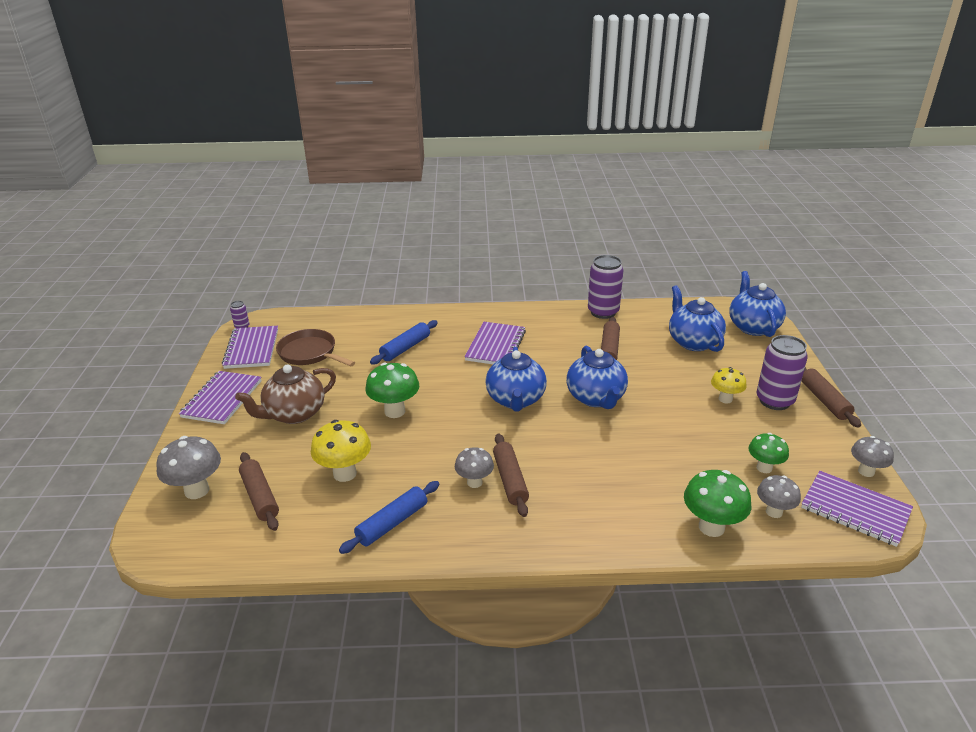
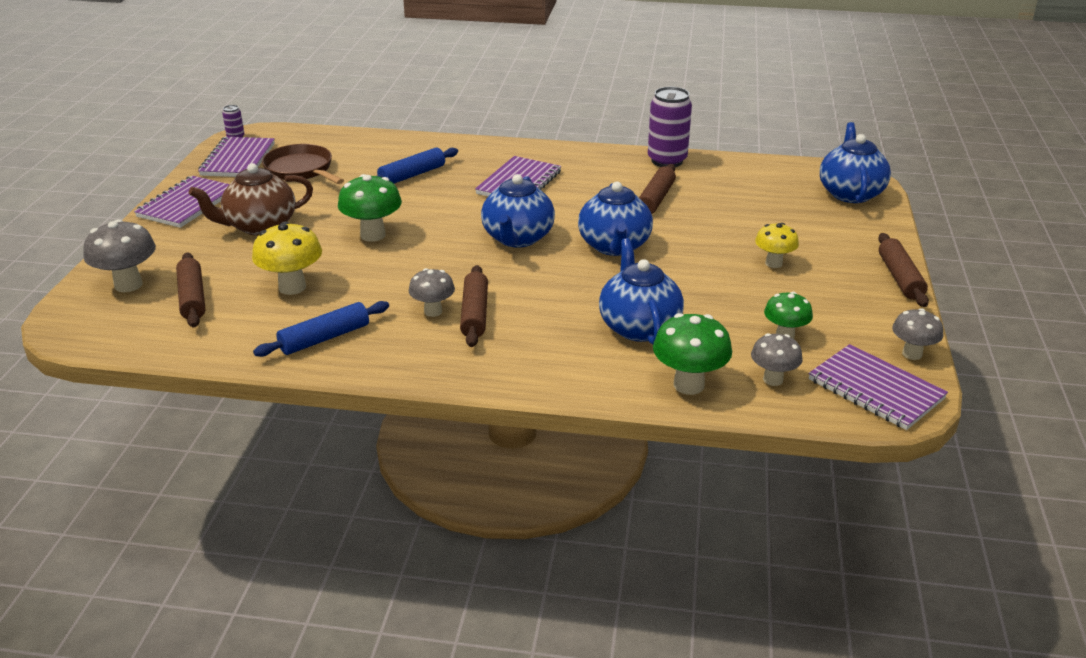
camera: 10 degrees right, 0 degrees up
(693, 342) = (764, 202): blue teapot -> blue teapot (638, 326)
(774, 401) = (835, 271): purple can -> none

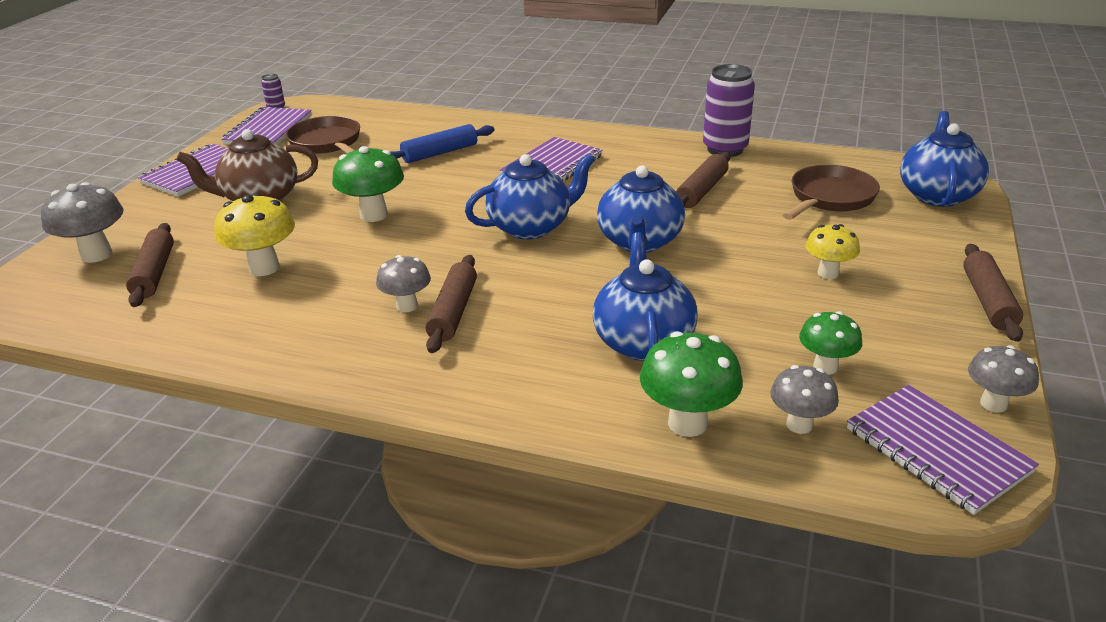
camera: 10 degrees right, 0 degrees up
(325, 338) = (274, 329): blue rolling pin -> none
(517, 238) = (531, 227): blue teapot -> blue teapot turned 135 degrees counterclockwise
(764, 200) = (829, 198): none -> brown pan

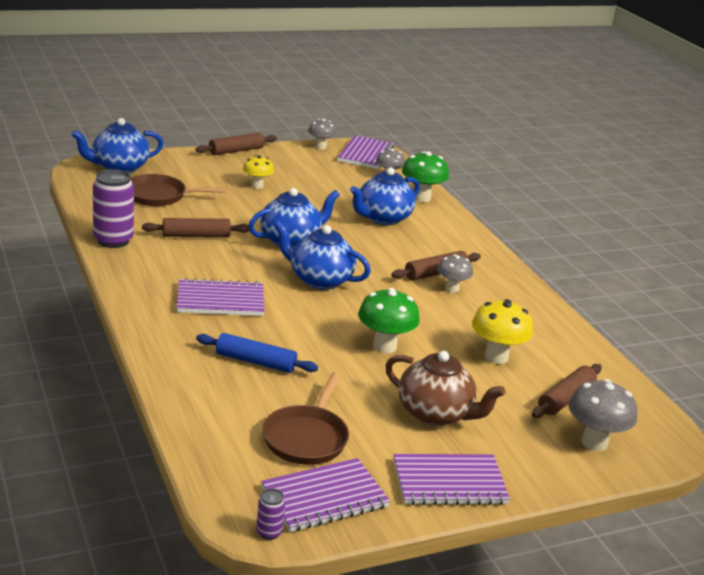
camera: 135 degrees left, 5 degrees down
(825, 367) = (341, 177): green mushroom -> none

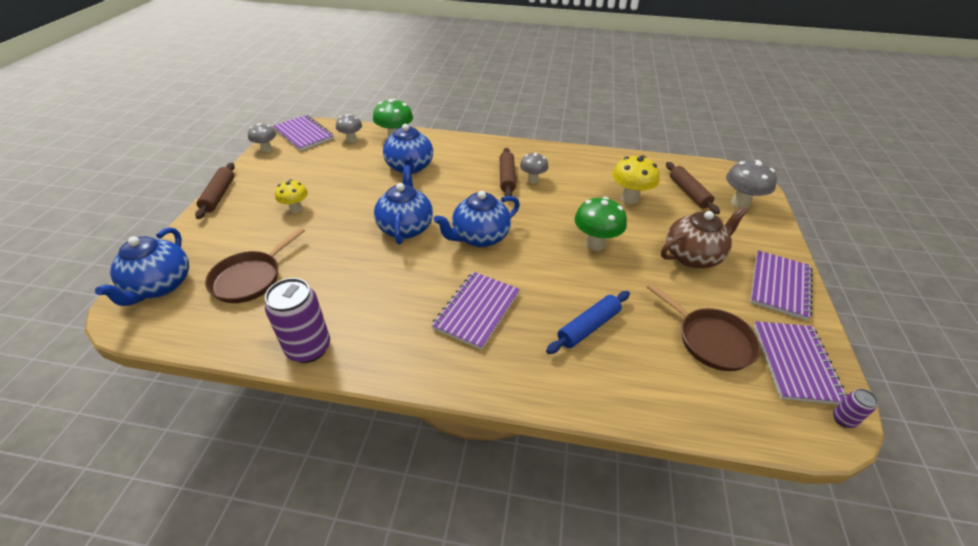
camera: 55 degrees left, 15 degrees up
(196, 235) = (350, 282): brown rolling pin -> none

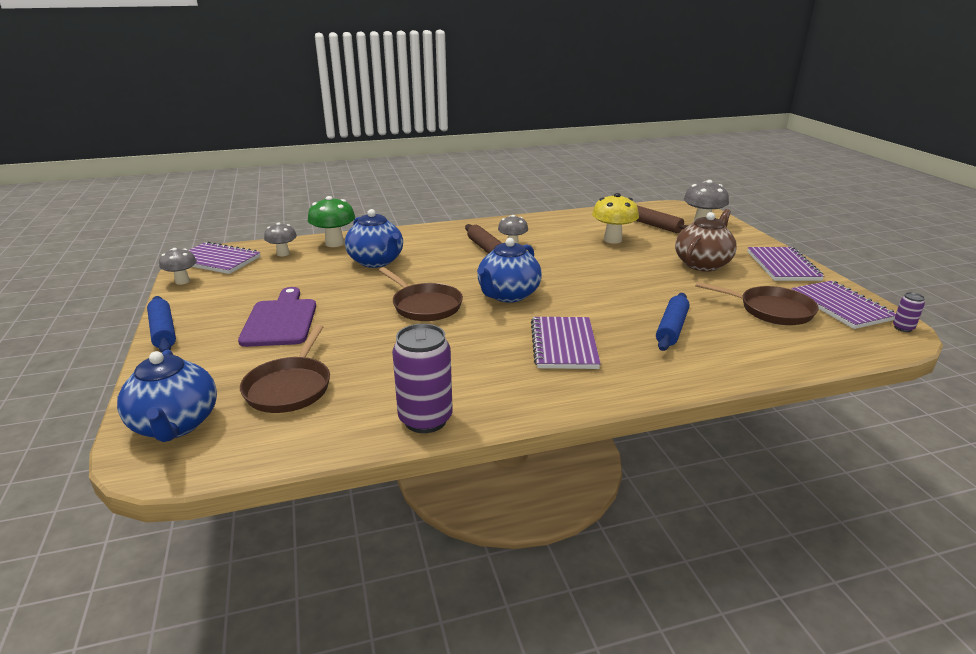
camera: 25 degrees left, 15 degrees down
(218, 195) = (163, 332): brown rolling pin -> blue rolling pin
(296, 209) = (280, 320): yellow mushroom -> purple cutting board
(405, 227) = (424, 305): blue teapot -> brown pan
(595, 244) = (616, 275): green mushroom -> none

